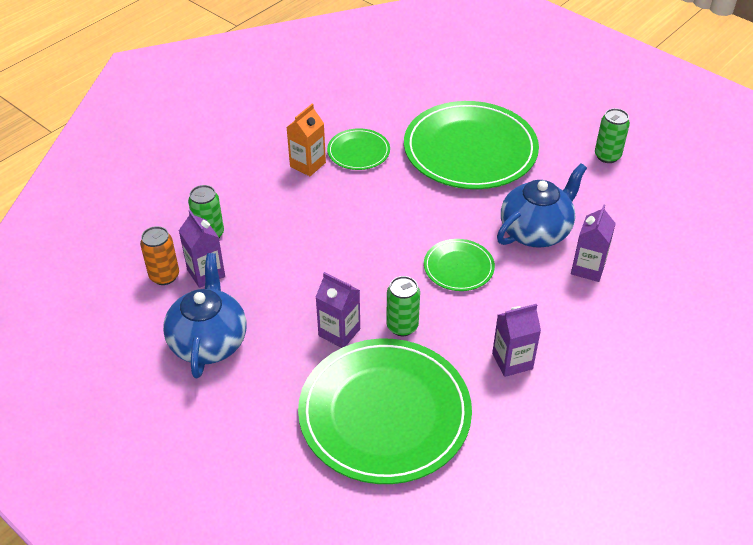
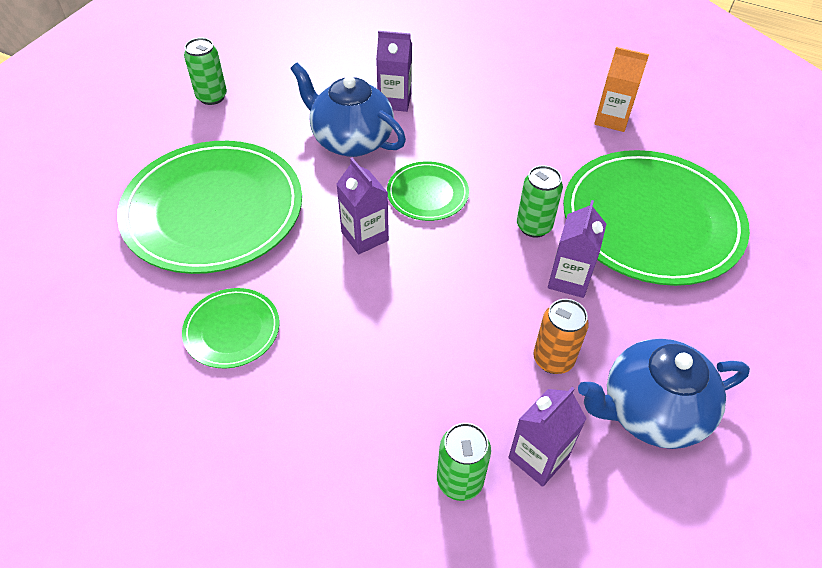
camera: 105 degrees left, 5 degrees up
(164, 276) = (567, 516): orange can -> orange can (553, 359)
(308, 164) = (271, 388): orange carton -> orange carton (612, 119)
(512, 361) = (538, 140): purple carton -> purple carton (364, 236)

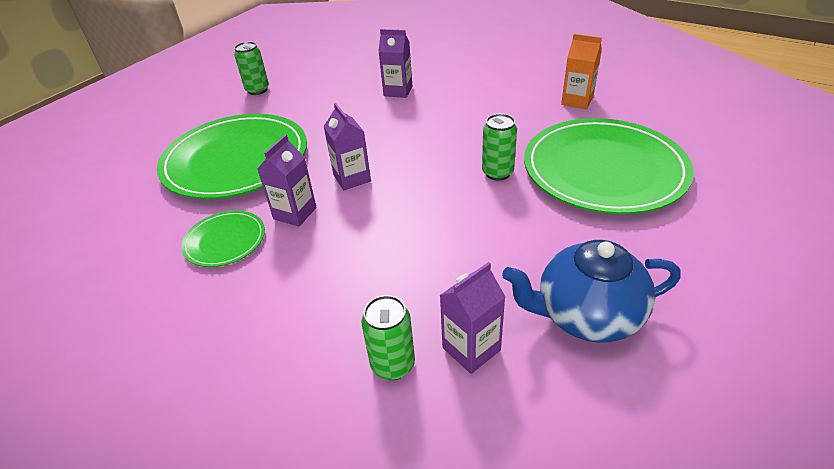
camera: 10 degrees right, 10 degrees down
(351, 140) = (357, 116): blue teapot -> none
(427, 194) = (411, 150): green plate -> none
(553, 359) = (498, 270): orange can -> none
(569, 279) = (522, 211): purple carton -> purple carton (295, 213)

